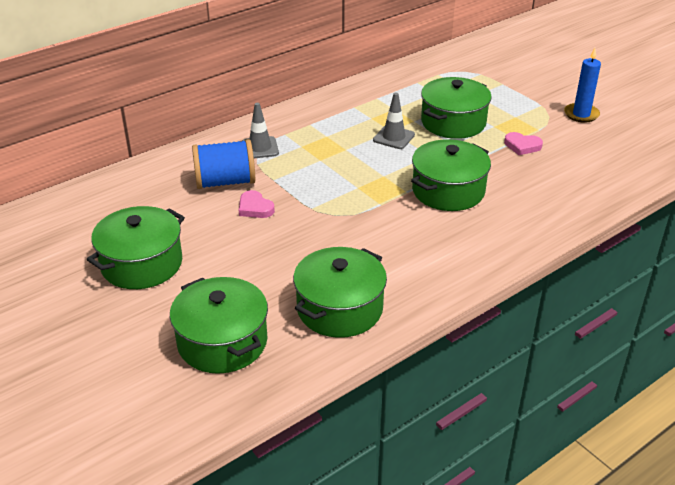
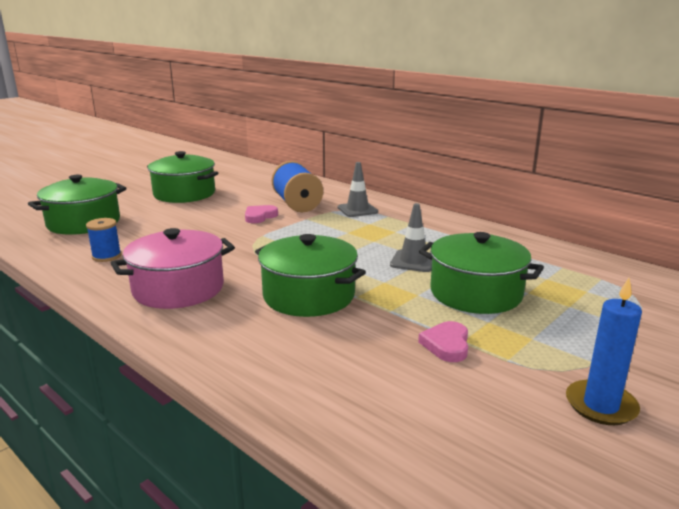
camera: 80 degrees right, 15 degrees down
(339, 308) = (106, 256): green pot -> blue spool
(426, 256) = (178, 289): none -> pink pot

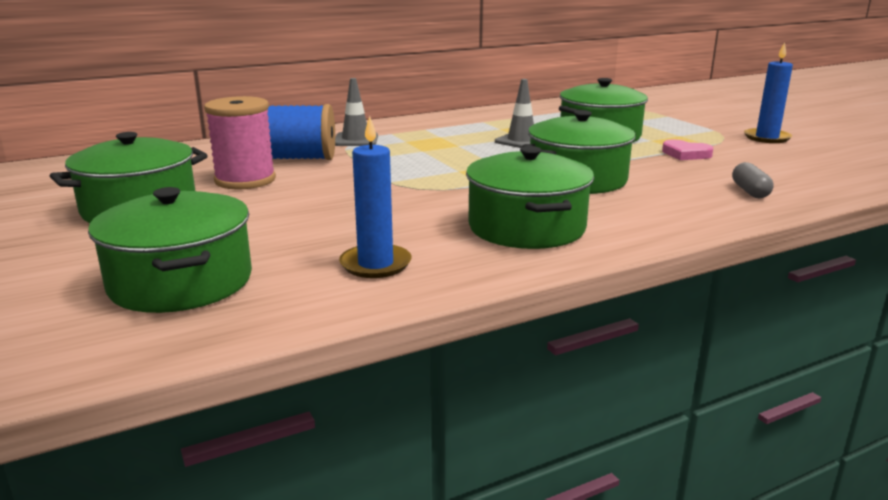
camera: 70 degrees left, 0 degrees up
(106, 256) = (375, 264): blue spool -> blue candle
(178, 289) = (526, 227): pink pot -> green pot
(243, 202) = (245, 180): none -> pink spool
(260, 216) = (319, 177): pink heart -> none
(323, 387) = (750, 191): none -> grey capsule

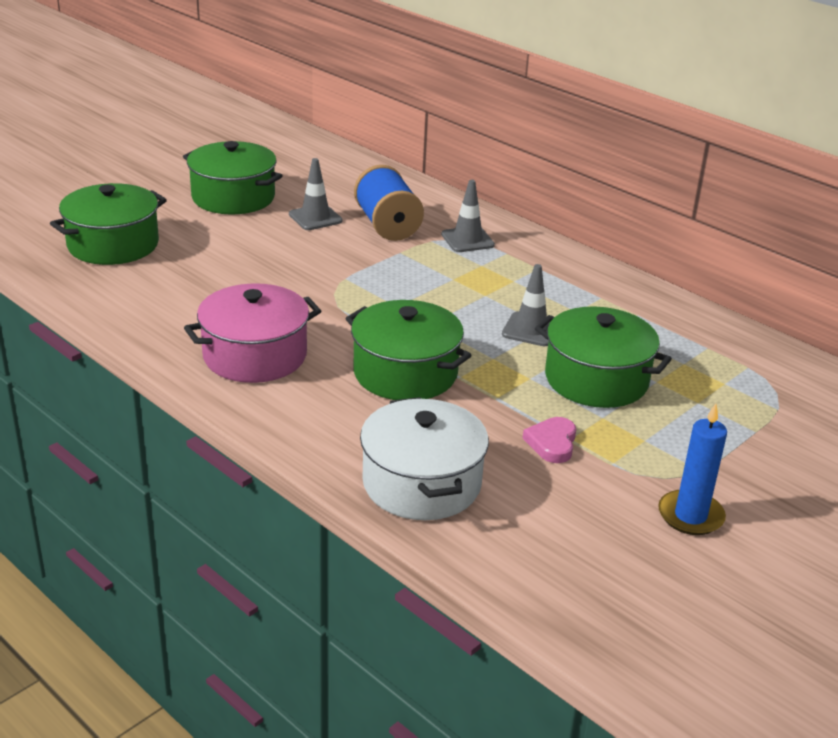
camera: 70 degrees right, 10 degrees up
(245, 180) = (315, 218): pink spool -> grey traffic cone
(375, 264) = (158, 302): blue candle -> none
(526, 227) = (255, 355): green pot -> pink pot
(750, 191) = (421, 483): grey capsule -> white pot

